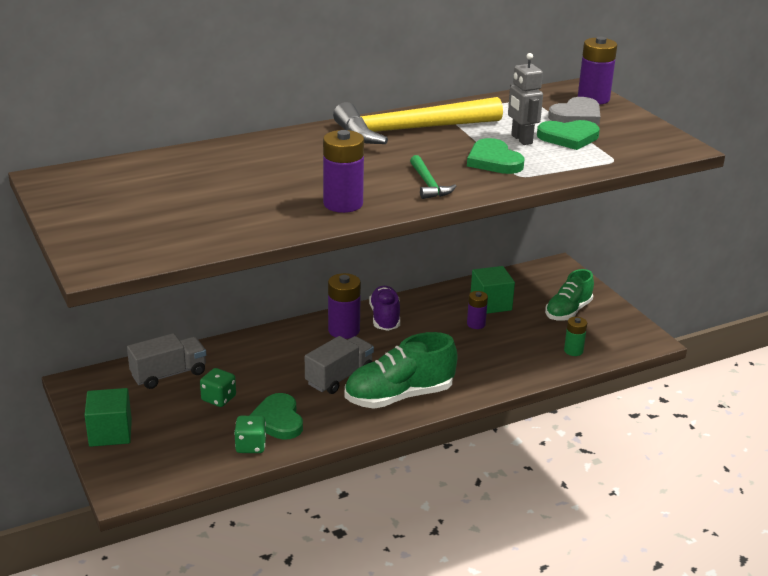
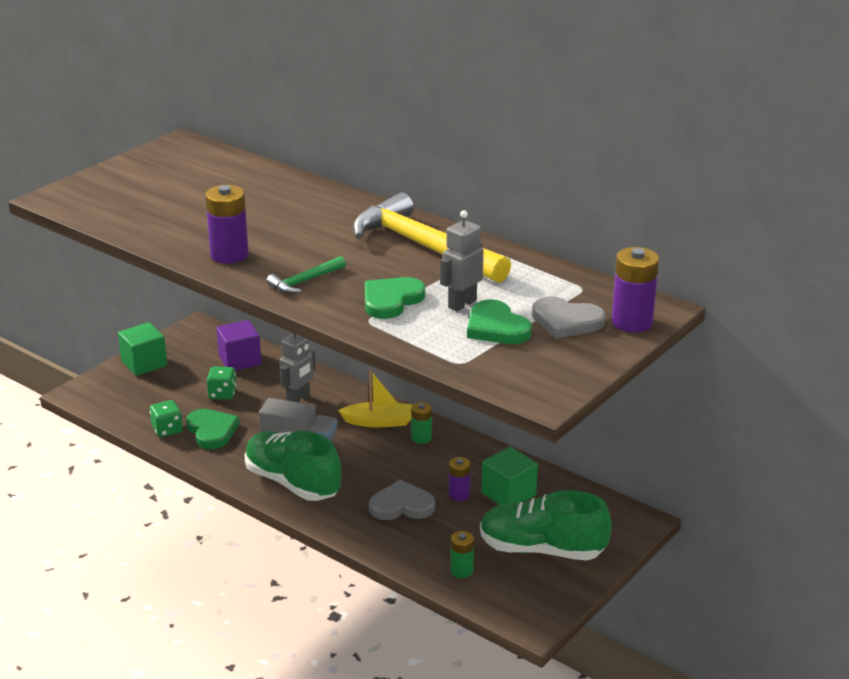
camera: 65 degrees right, 0 degrees up
(169, 374) = (240, 360): grey truck -> purple cube
(269, 360) = (298, 399): none -> grey robot
(278, 420) = (212, 431): green heart -> green heart turned 105 degrees clockwise
(344, 330) = (379, 422): purple battery -> yellow boat
(385, 318) = (421, 438): purple shoe -> green battery
(472, 353) = (401, 505): none -> grey heart
(568, 311) = (541, 550): green shoe -> green shoe, size x1.51

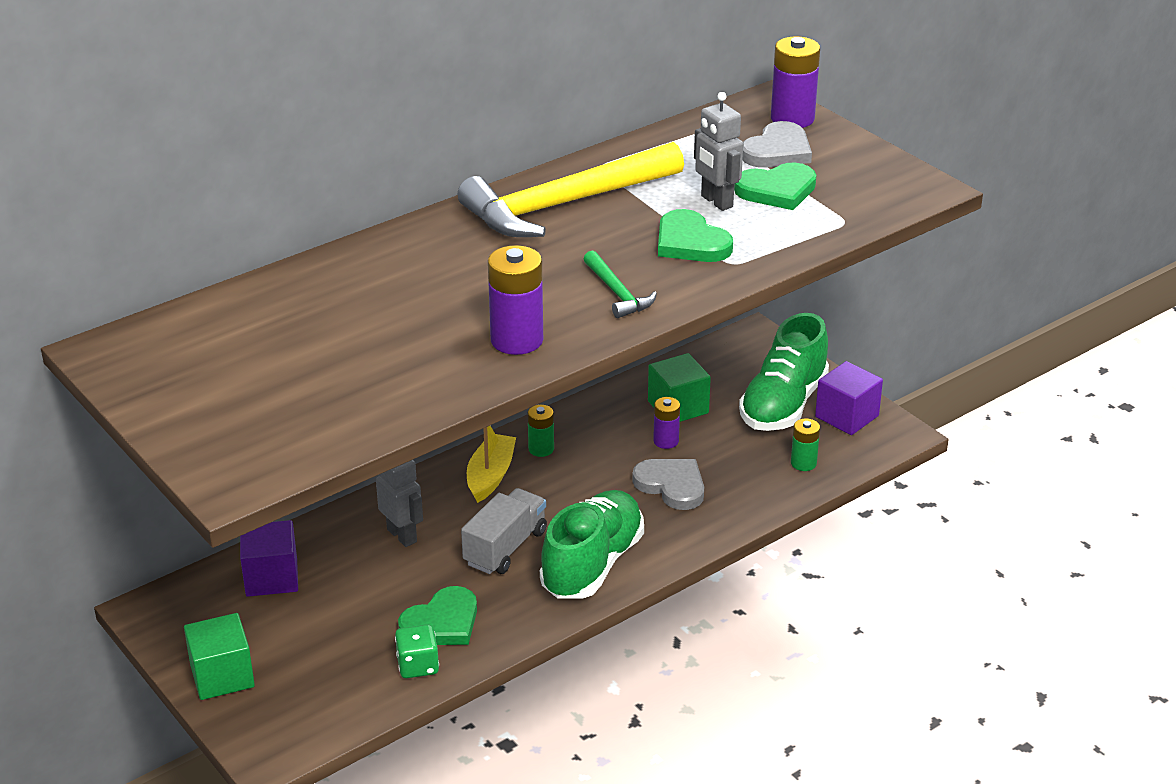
camera: 75 degrees left, 5 degrees up
(212, 431) = (442, 623): green heart -> green heart turned 150 degrees clockwise
(222, 394) = (352, 603): green dice -> none
(292, 483) = (592, 564): green shoe -> green shoe turned 150 degrees clockwise
(401, 505) = (671, 485): grey heart -> grey heart turned 120 degrees clockwise
(543, 588) = (847, 416): none -> purple cube

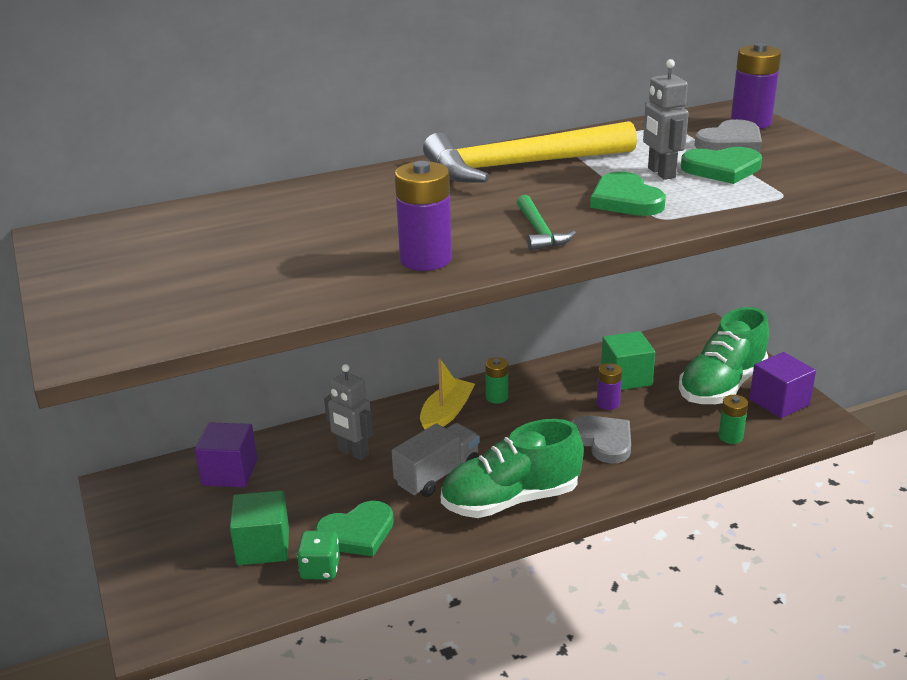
camera: 15 degrees right, 5 degrees down
(222, 676) = (148, 551): green cube -> green cube (263, 546)
(402, 535) = (353, 452): grey robot -> grey robot turned 150 degrees clockwise
(592, 564) = (511, 500): green shoe -> green shoe turned 150 degrees counterclockwise

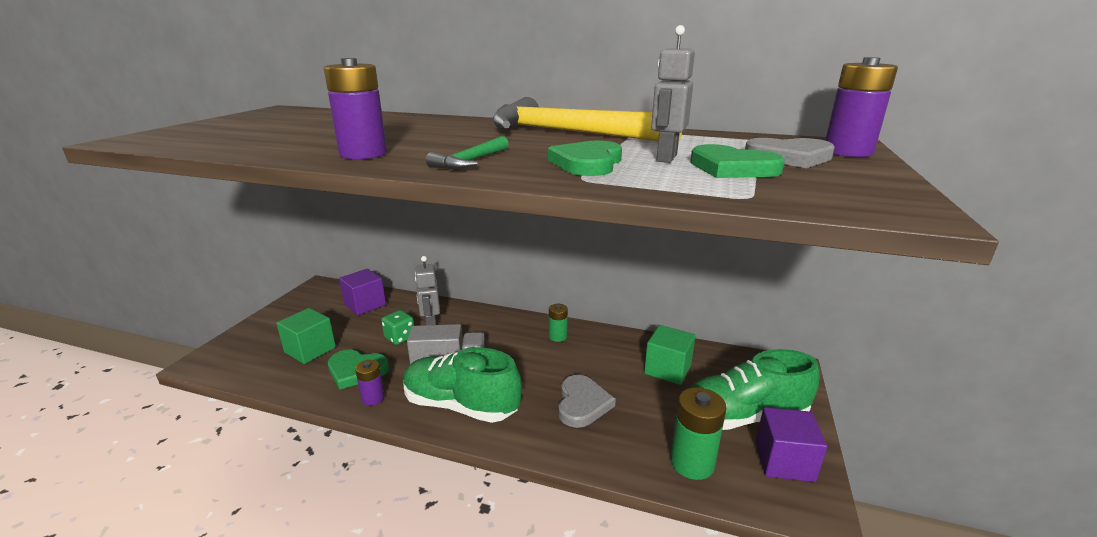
camera: 40 degrees right, 5 degrees down
(320, 569) = (307, 379): green dice -> green dice (400, 337)
(446, 413) = (513, 331): yellow boat -> none
(608, 403) = (626, 380): purple battery -> purple battery (373, 398)
(730, 437) = (692, 463): green battery -> green battery, size x1.68

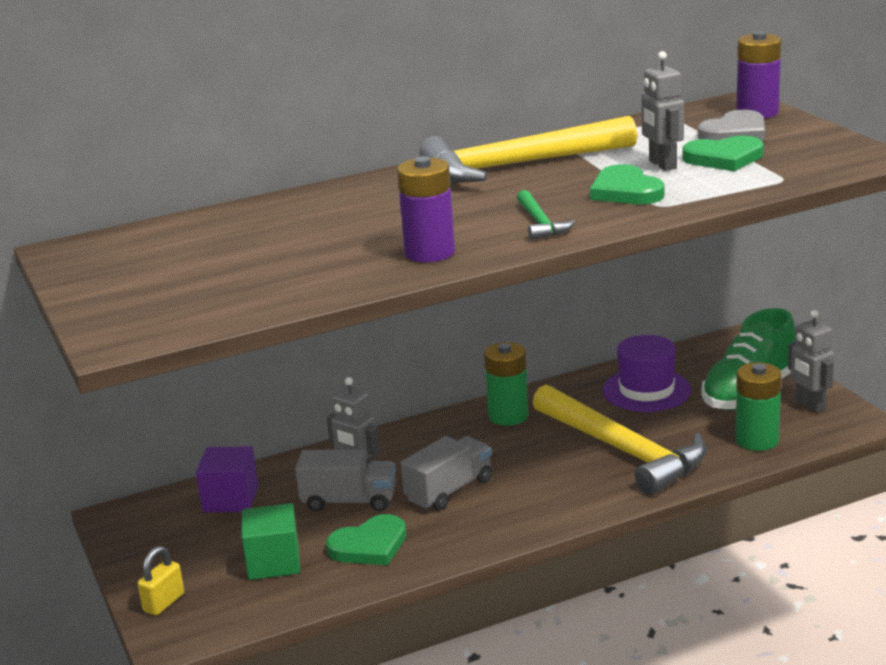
camera: 40 degrees left, 0 degrees up
(242, 340) = (164, 603): none -> yellow padlock
(373, 398) = (436, 550): purple battery -> none
(400, 337) = (349, 501): green dice -> grey truck
(461, 405) = (527, 508): green shoe -> none
(558, 337) = (508, 416): green battery -> green battery, size x1.68
(582, 404) = (622, 451): grey heart -> yellow hammer
(667, 369) = (646, 390): green cube -> purple hat
(784, 461) = (810, 405): purple cube -> grey robot

